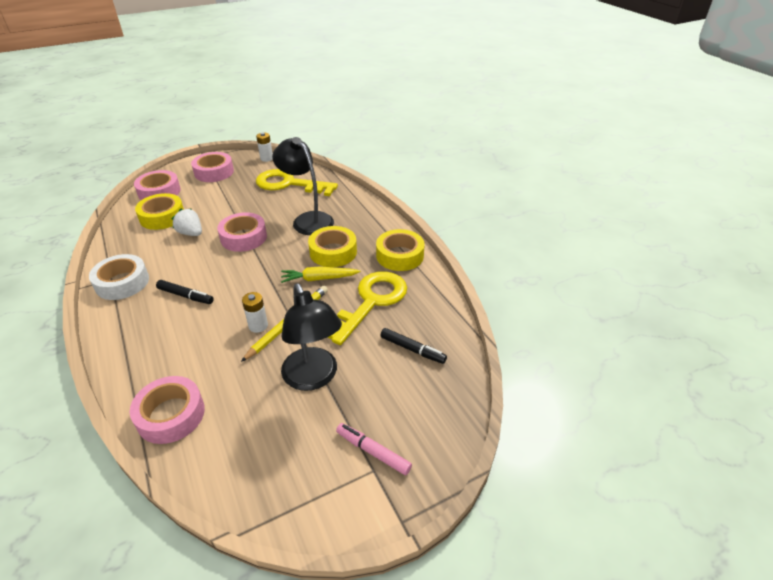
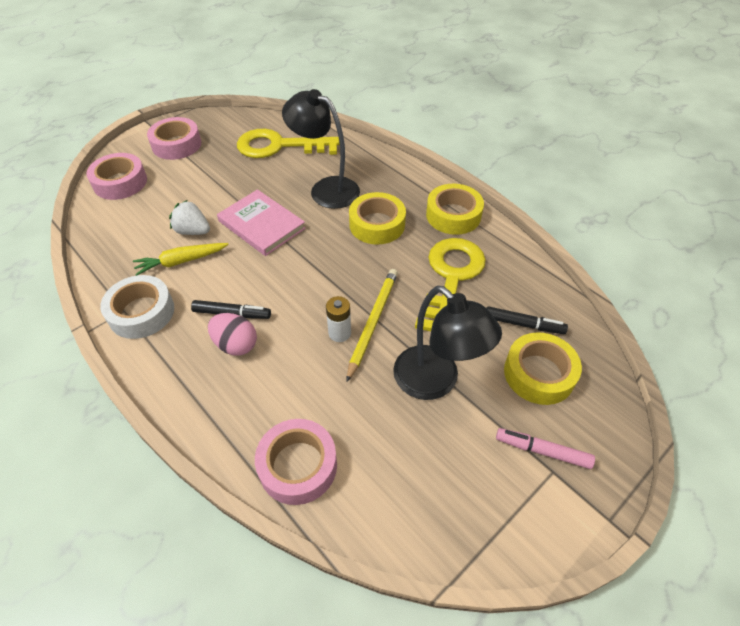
camera: 15 degrees left, 10 degrees up
(162, 217) = (143, 216): yellow tape -> yellow tape (539, 374)
(175, 318) = (236, 345): none -> pink egg
(243, 237) = (261, 225): pink tape -> pink book
(266, 158) = (233, 116): white battery -> none
(319, 279) = (378, 261): yellow carrot -> yellow carrot (181, 261)

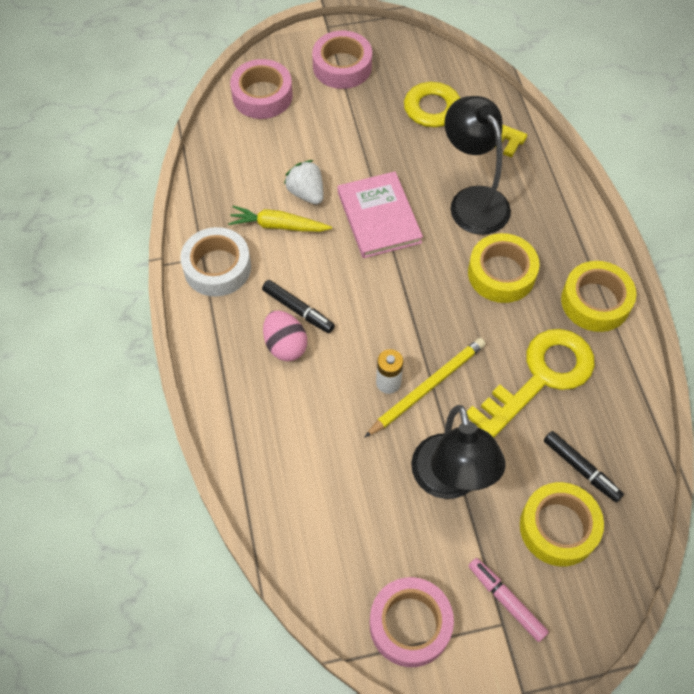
camera: 30 degrees right, 10 degrees up
(298, 465) = (280, 492): pink tape -> pink tape (410, 624)

